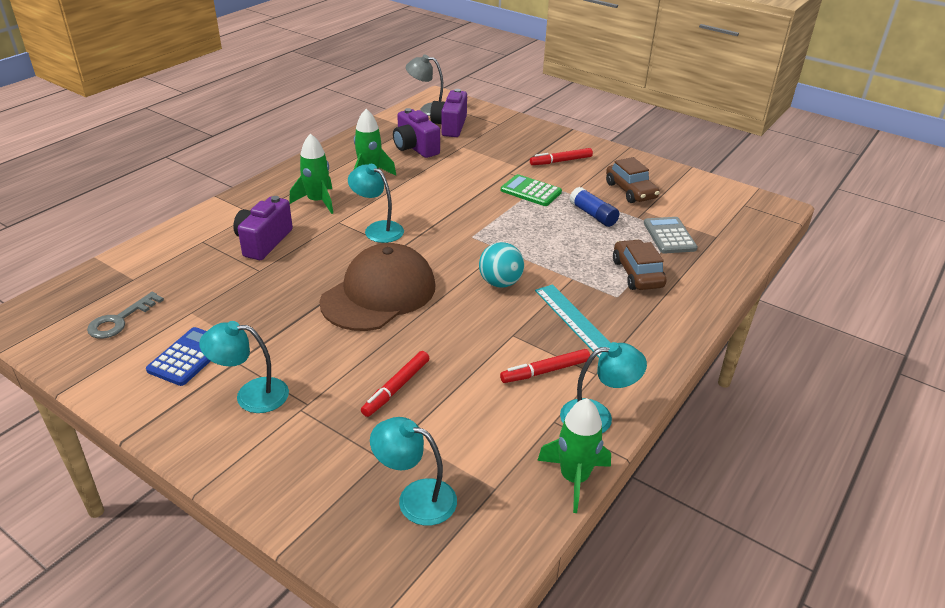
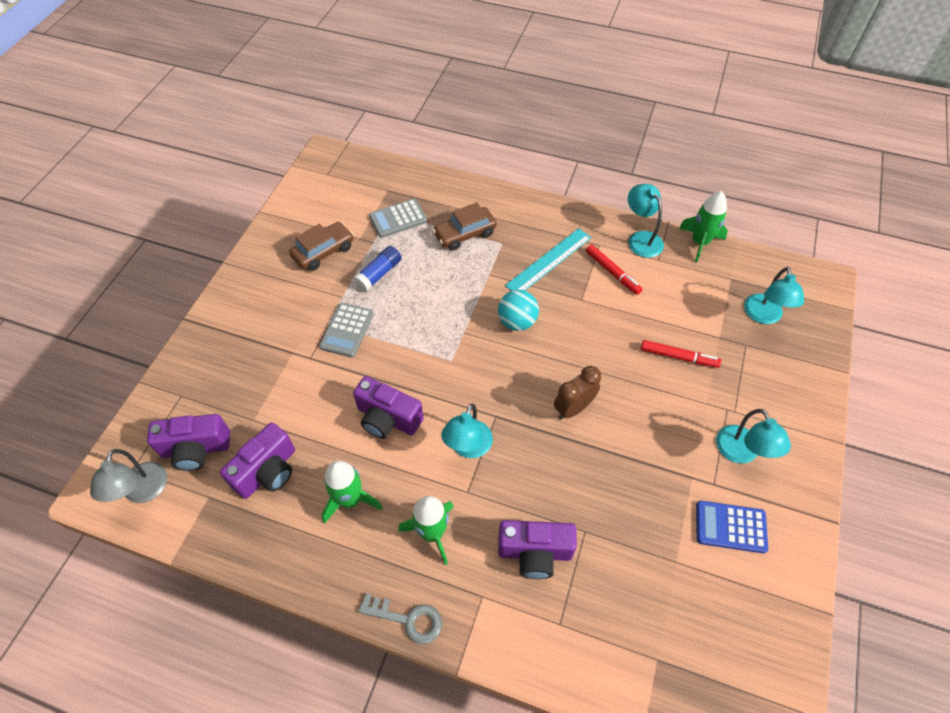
camera: 105 degrees left, 20 degrees up
(120, 320) = (721, 626): grey key -> grey key (408, 619)
(379, 294) = (573, 408): brown cap -> brown clock
(429, 198) = (388, 418): none -> purple camera
(531, 191) = (347, 330): green calculator -> grey calculator
(561, 161) = (272, 316): red marker -> none

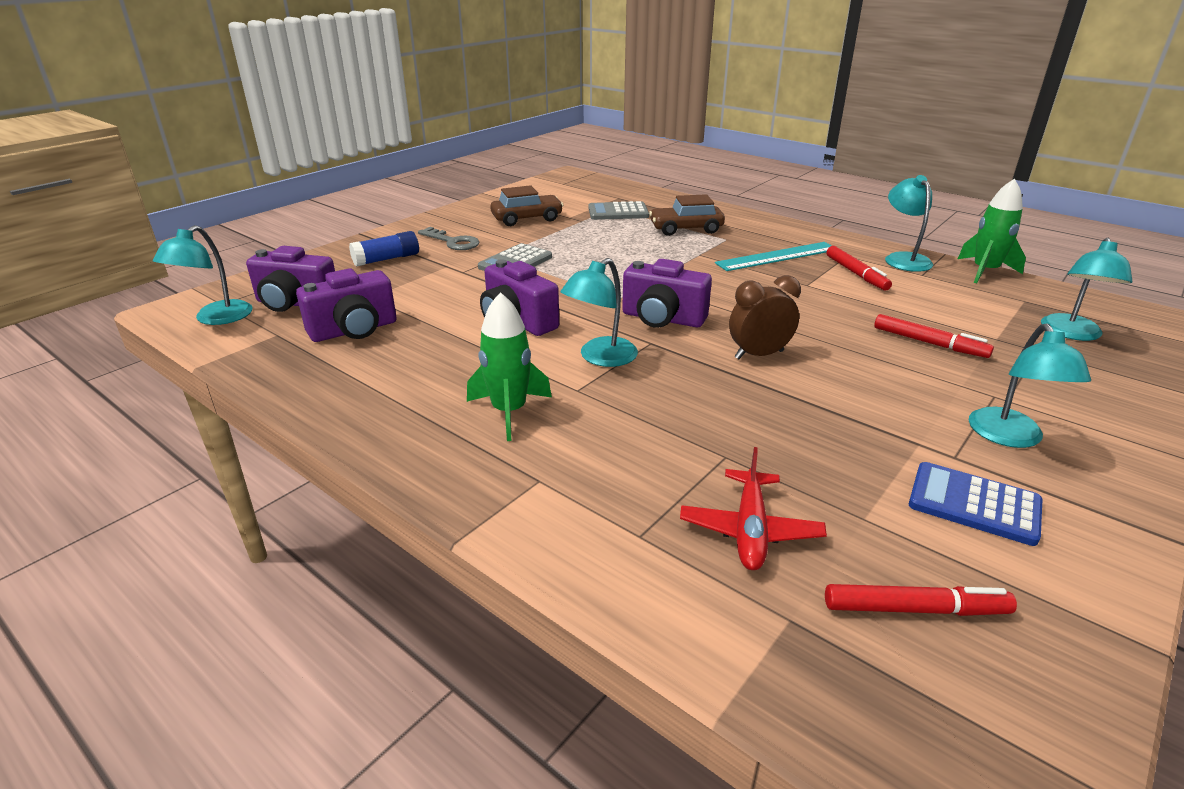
camera: 20 degrees right, 25 degrees down
(142, 492) = (216, 318): grey lamp -> turquoise lamp
(350, 500) = (428, 366): green rocket -> none
(379, 274) = (575, 237): blue glue stick -> blue glue stick (386, 259)
(408, 619) = (422, 475): grey key -> grey key (453, 242)
(517, 322) = (716, 286): turquoise ball -> none
(535, 553) = (640, 458): purple camera -> purple camera (662, 319)
(618, 596) = (750, 530): none -> red plane
(715, 627) = (915, 609): none -> red marker

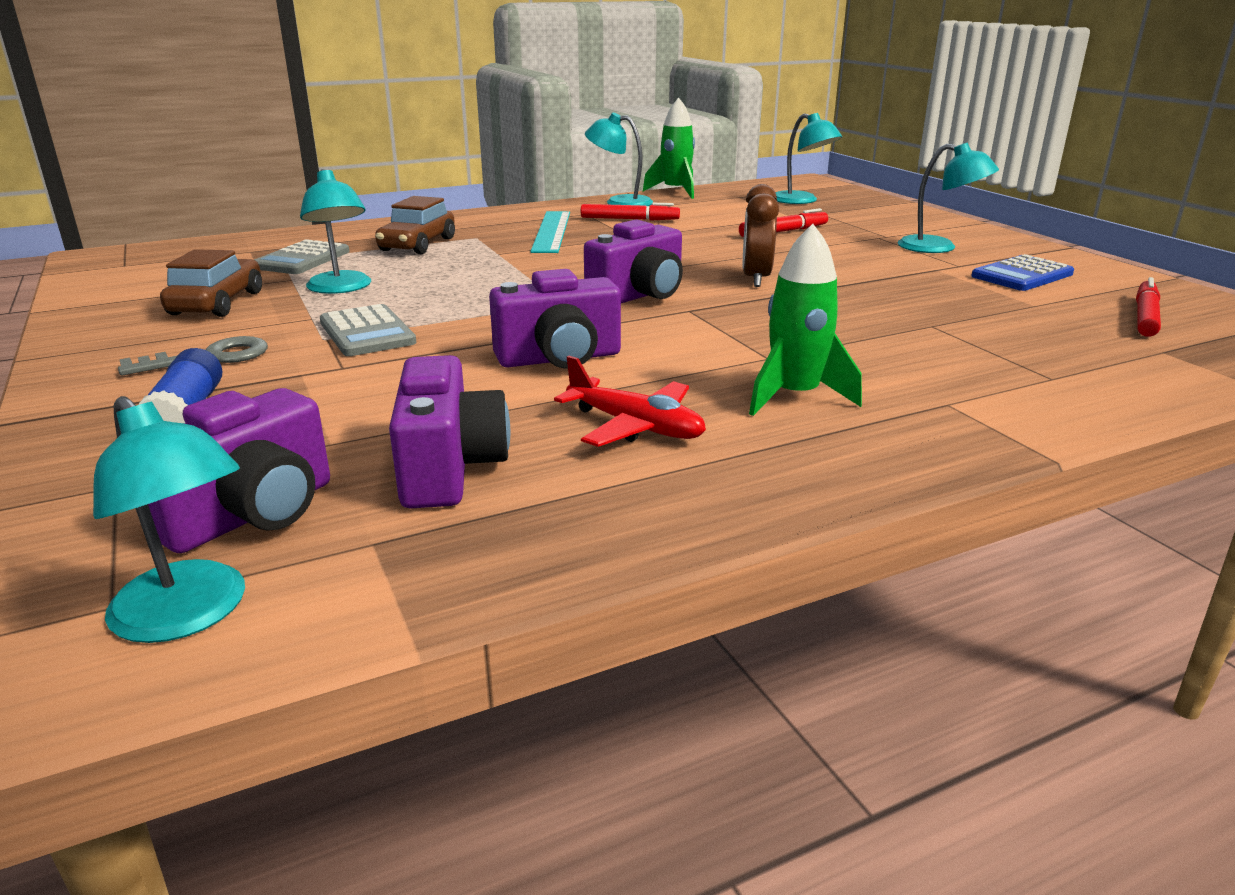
camera: 65 degrees left, 5 degrees down
(600, 358) = (703, 335): turquoise lamp -> turquoise lamp (341, 288)
(750, 530) = (1047, 339): red plane -> red plane (635, 426)

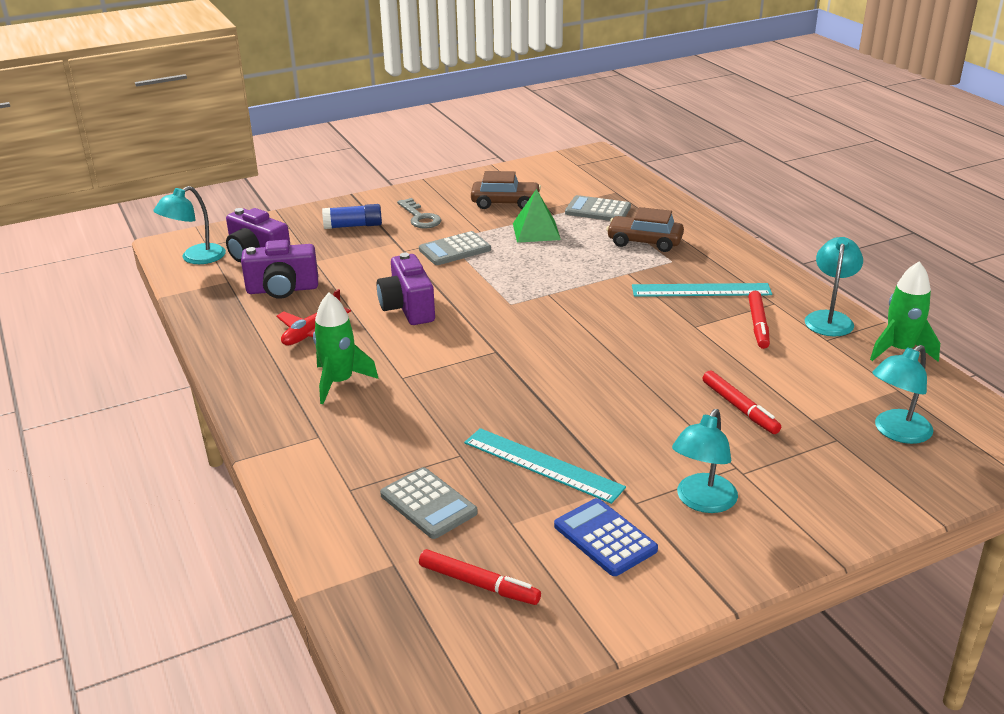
camera: 90 degrees right, 5 degrees up
(341, 288) = (536, 231): turquoise lamp -> green pyramid
(639, 295) = (527, 332): purple camera -> none
(756, 279) = (573, 383): brown clock -> none
(924, 293) = (542, 465): none -> turquoise ruler
(1039, 338) = (428, 504): none -> grey calculator

